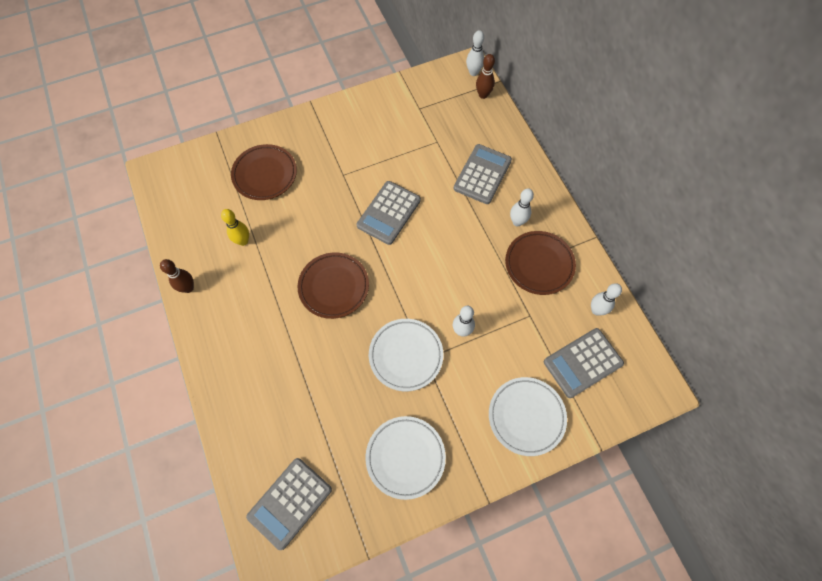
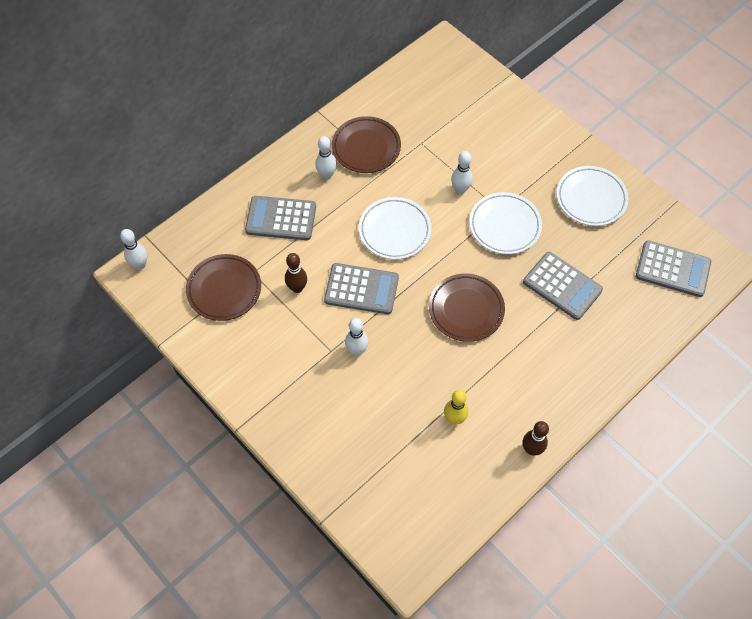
camera: 110 degrees left, 5 degrees down
(265, 174) = (362, 434): brown plate -> brown plate (224, 289)
(483, 95) = (171, 246): brown bowling pin -> brown bowling pin (297, 288)
(526, 416) = (513, 125): white plate -> white plate (394, 231)
(583, 363) = (447, 97): grey calculator -> grey calculator (562, 286)
(596, 310) = (393, 97): white bowling pin -> white bowling pin (357, 350)

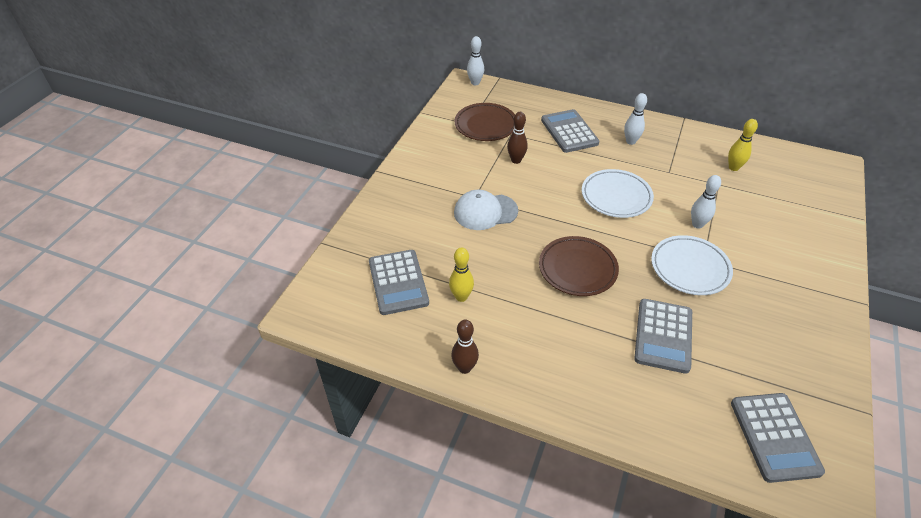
camera: 65 degrees right, 15 degrees down
(357, 350) = (485, 212): white bowling pin -> white cap
(361, 289) = (544, 195): grey calculator -> grey calculator (398, 282)
(366, 147) = (679, 154): brown plate -> none
(407, 118) = (733, 167): none -> yellow bowling pin
(591, 198) = (788, 328): white plate -> none

